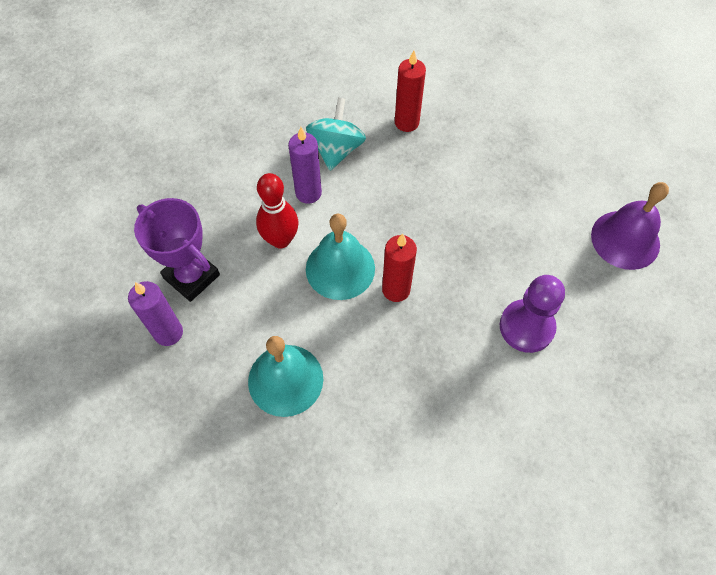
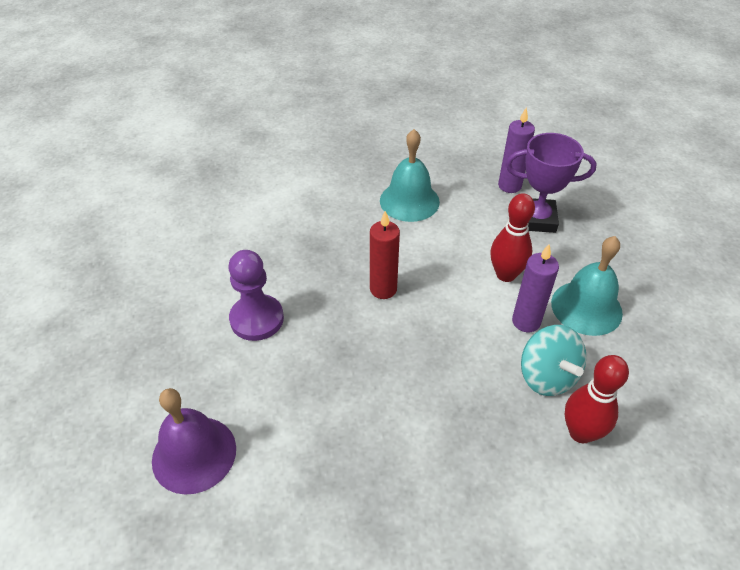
camera: 145 degrees right, 15 degrees down
(340, 268) = (440, 280): turquoise bell -> turquoise bell (586, 307)
(352, 109) = (580, 432): none -> red bowling pin
(406, 122) = (512, 453): red candle -> none

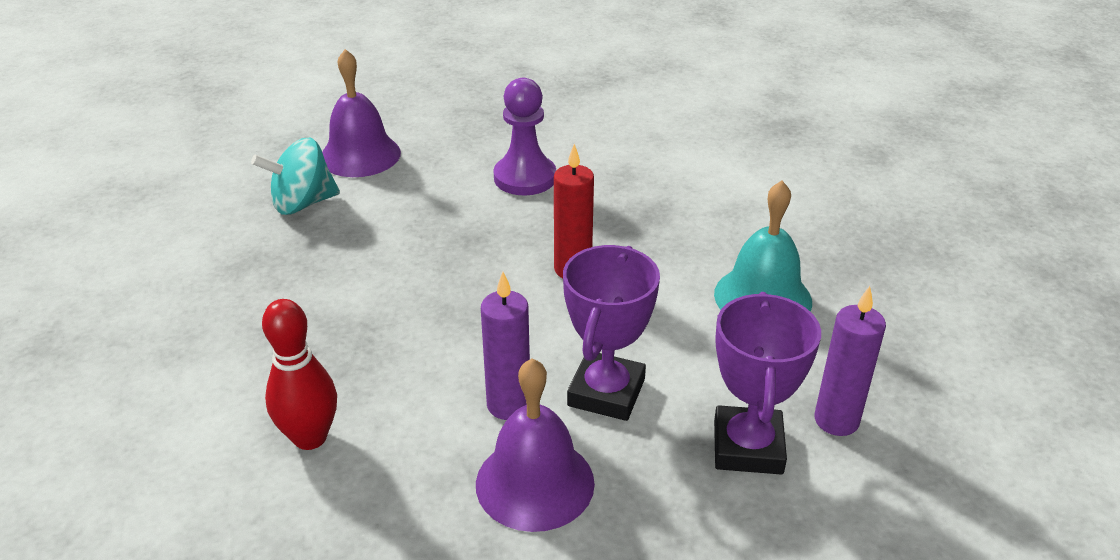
camera: 90 degrees right, 10 degrees down
(505, 274) = (606, 392): red bowling pin -> purple trophy
(547, 376) = (407, 415): turquoise spinning top -> turquoise spinning top (302, 203)
(586, 307) = (535, 483): turquoise bell -> purple bell

